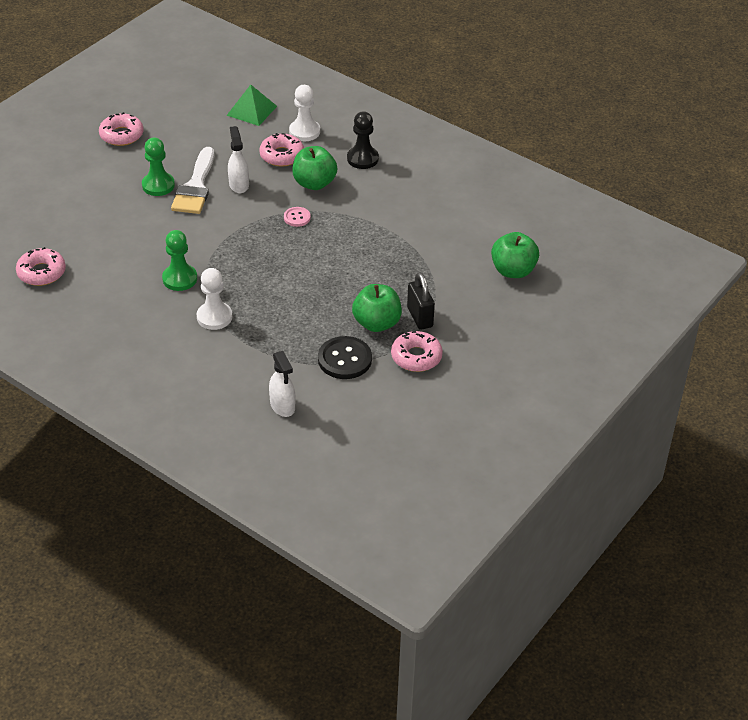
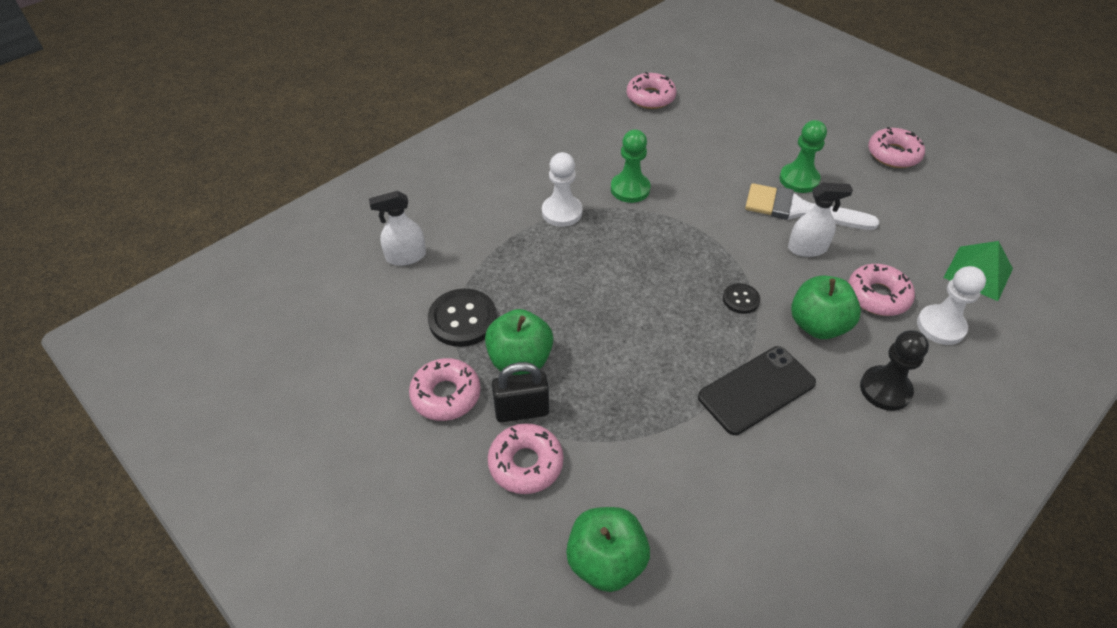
camera: 100 degrees right, 5 degrees up
(297, 217) = (741, 299): pink button -> black button
(376, 211) = (756, 390): none -> black phone
(459, 310) = (526, 463): none -> pink donut

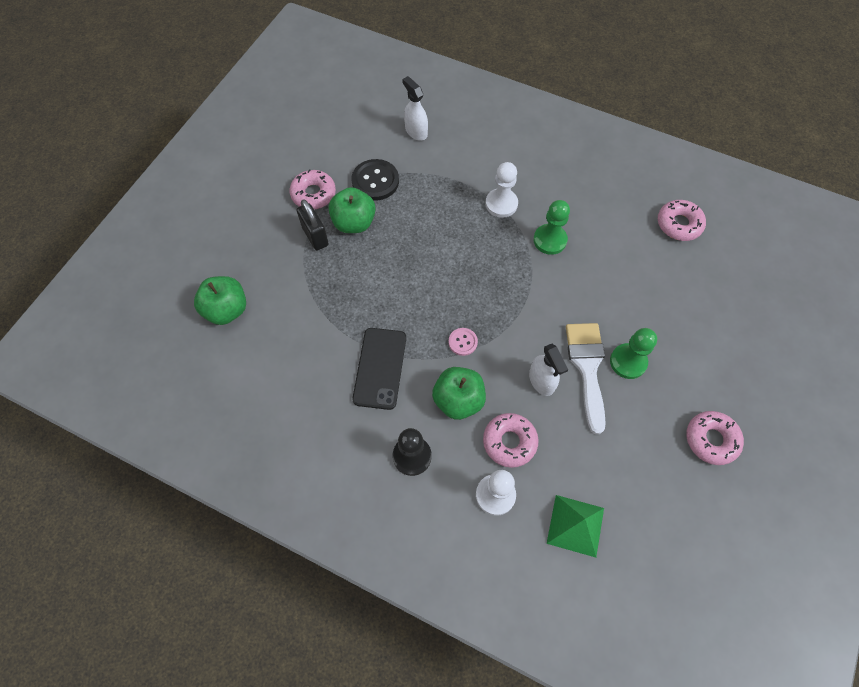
camera: 70 degrees right, 15 degrees up
(526, 463) = (278, 250): pink donut -> none
(741, 299) = (463, 342): black button -> pink button
(756, 390) = (380, 368): black phone -> black phone turned 60 degrees clockwise

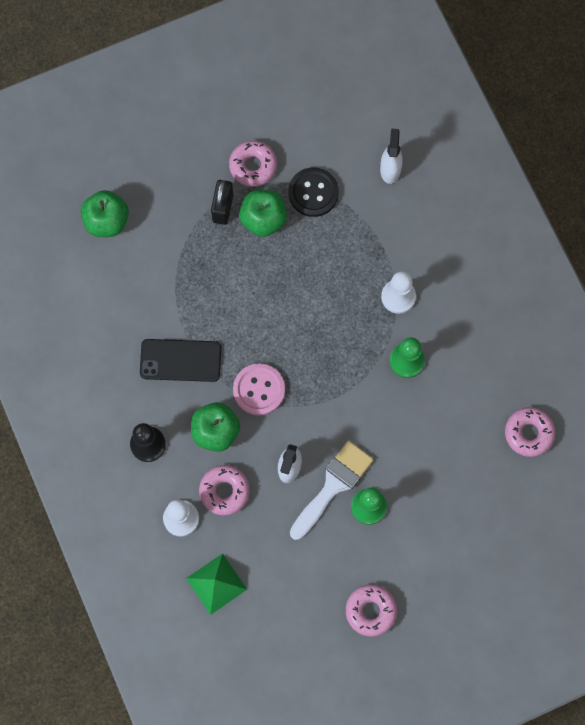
camera: 40 degrees right, 10 degrees up
(380, 368) = (180, 360): black phone -> black phone turned 45 degrees clockwise
(463, 342) = (259, 390): pink button -> pink button, size x1.83

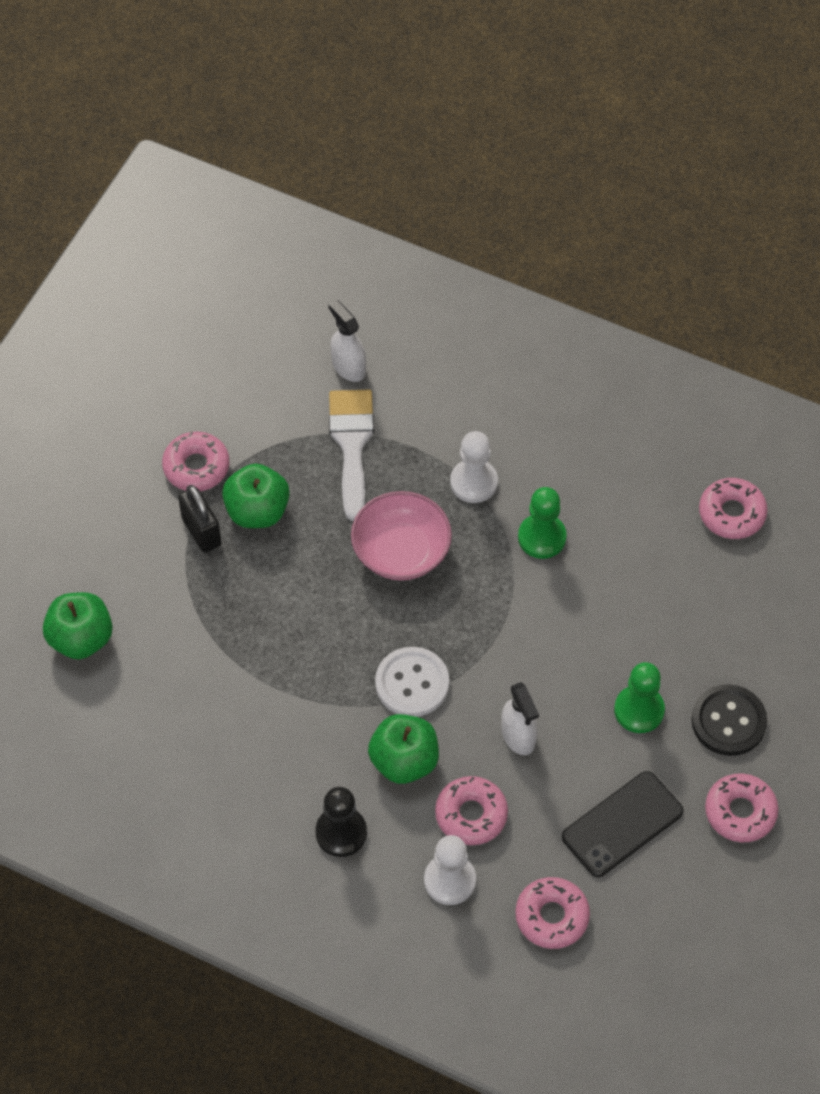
camera: 40 degrees left, 15 degrees down
(180, 360) = (297, 718): black phone -> black phone (622, 824)
(216, 583) = (552, 916): green pyramid -> pink donut
(259, 390) = (412, 683): pink button -> white button
(313, 193) = (287, 447): black button -> black button (728, 721)
(321, 307) = (401, 551): none -> pink bowl
(333, 486) = (582, 718): white brush -> white brush (352, 444)

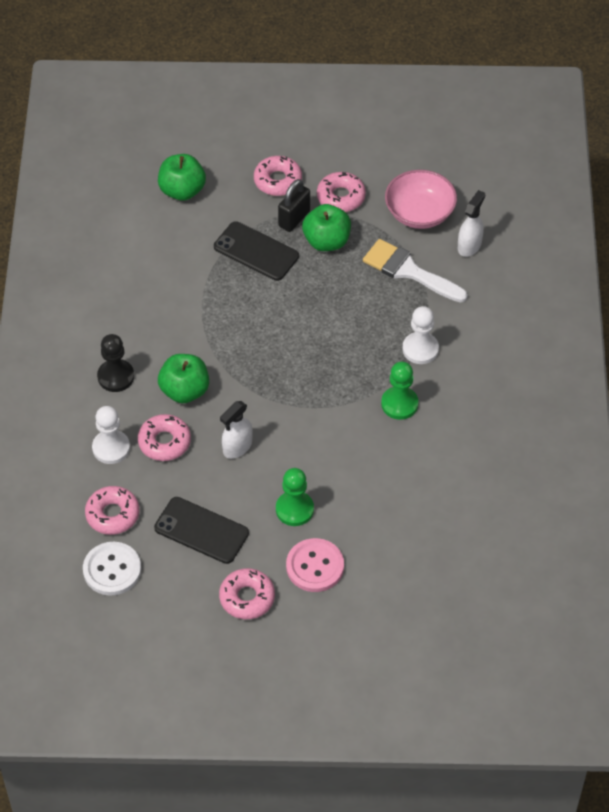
camera: 65 degrees right, 5 degrees down
(229, 594) = (256, 251): none -> black phone
(352, 444) = (409, 271): white brush -> white brush turned 120 degrees counterclockwise
(401, 551) = (341, 329): pink bowl -> pink bowl (419, 213)
(412, 683) = (244, 373): white button -> white button (112, 570)
(728, 721) = (315, 566): black button -> pink button
(732, 513) = (487, 510): pink donut -> pink donut (278, 180)

